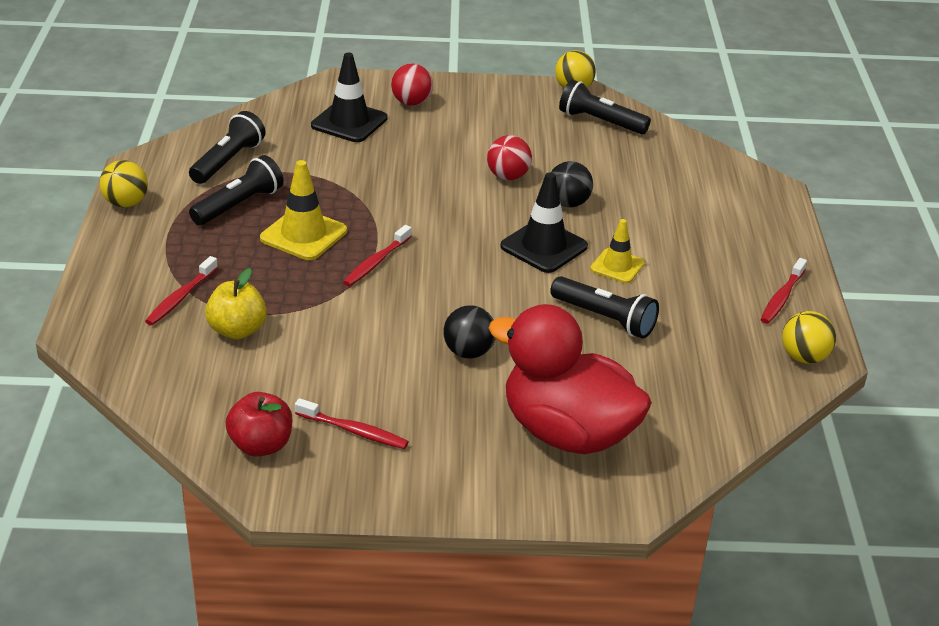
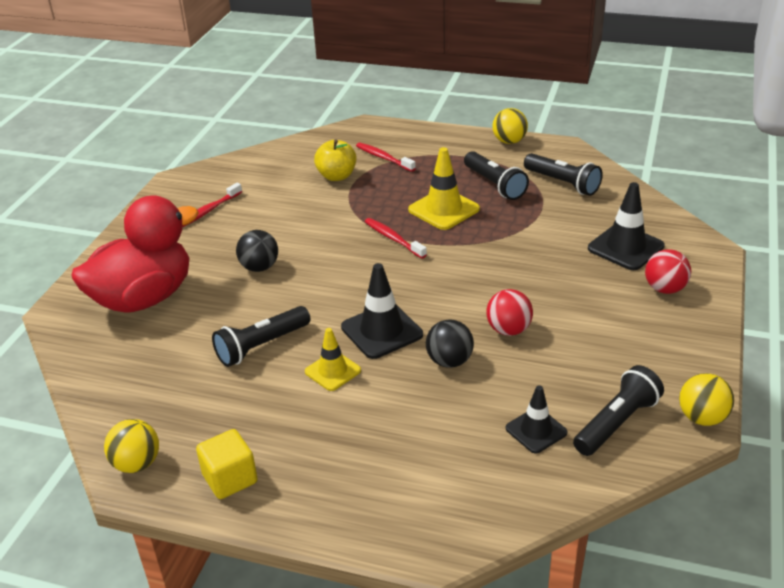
camera: 110 degrees right, 0 degrees up
(261, 445) = (218, 178): red apple -> none
(630, 155) = (536, 430): none -> black traffic cone
(782, 297) = (230, 479): red toothbrush -> yellow cube

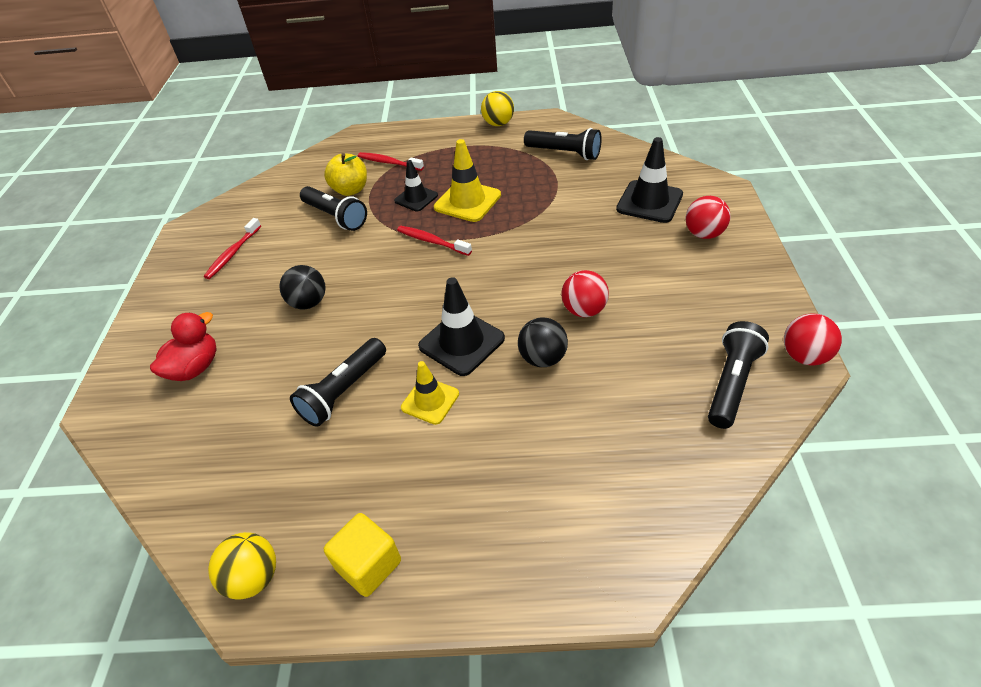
camera: 15 degrees left, 10 degrees up
(144, 298) = (195, 368): red duck -> red duck, size x0.52
(494, 185) = (504, 167): black flashlight -> black flashlight (335, 217)
(536, 430) = (661, 413): black traffic cone -> black traffic cone (416, 198)
(702, 418) = (804, 356): yellow ball -> red ball

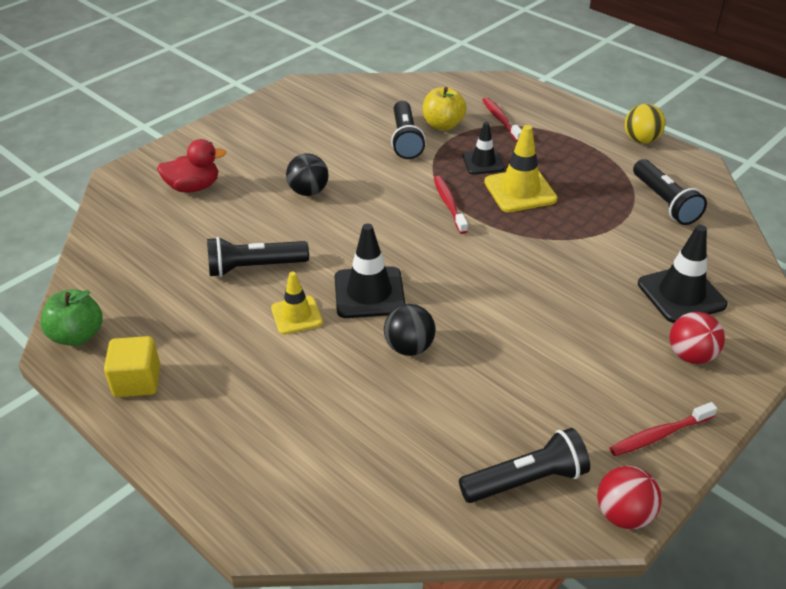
camera: 40 degrees right, 5 degrees down
(233, 253) = (306, 123): red toothbrush -> red toothbrush (659, 435)
(253, 577) = (77, 335): yellow ball -> green apple
(584, 310) = (490, 337): red ball -> none

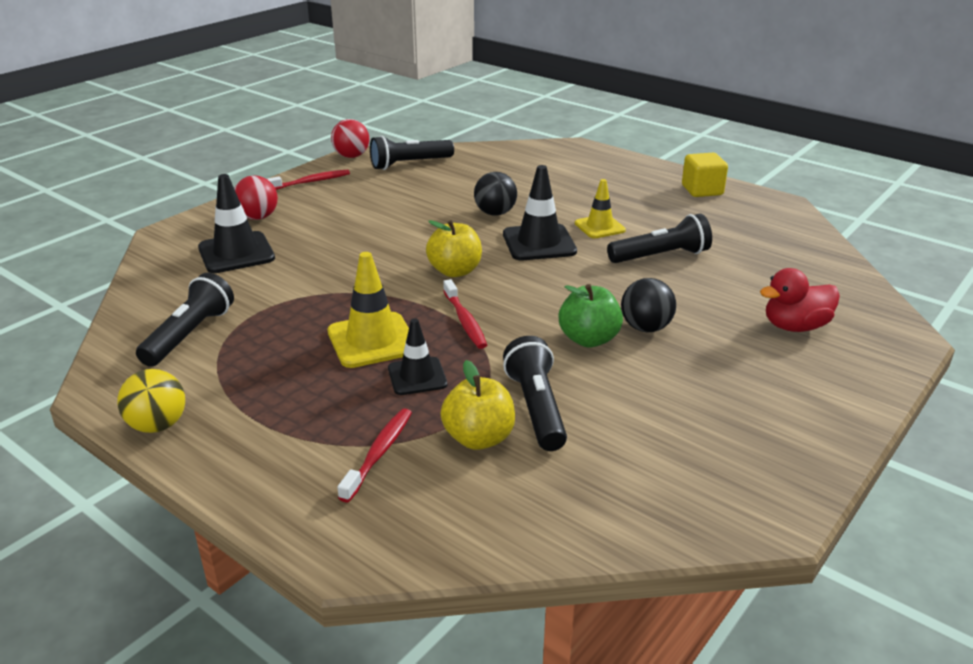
camera: 175 degrees right, 10 degrees down
(77, 335) = (777, 209): green apple -> green apple (589, 339)
(457, 258) = (455, 271): none -> yellow apple
(501, 120) = (379, 454): red toothbrush -> red toothbrush turned 135 degrees counterclockwise
(664, 202) = (189, 335): black flashlight -> black flashlight turned 45 degrees clockwise

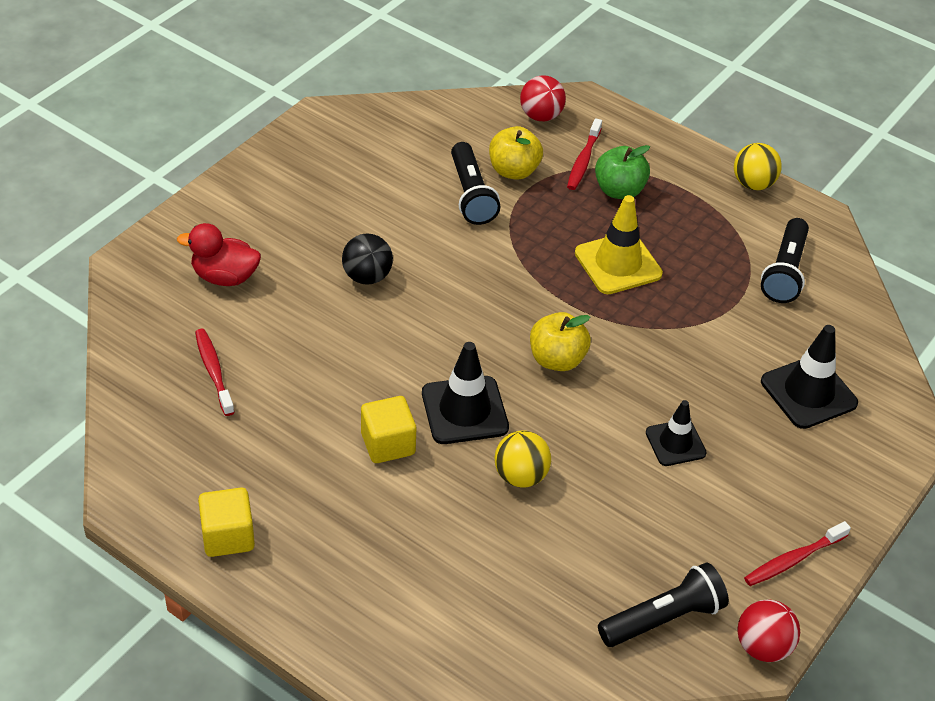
camera: 175 degrees right, 15 degrees up
(258, 217) = (821, 466): red ball -> red ball (541, 116)
(417, 376) = (569, 225): black traffic cone -> black traffic cone (675, 443)
(465, 321) = (537, 287): red toothbrush -> red toothbrush (214, 371)
(495, 213) = (520, 476): black ball -> yellow ball
(589, 339) = (422, 263): green apple -> green apple (619, 190)
(599, 227) = (388, 444): yellow traffic cone -> yellow cube
(660, 256) = (326, 384): black flashlight -> none
(795, 326) = (225, 277): red duck -> red duck turned 150 degrees counterclockwise

